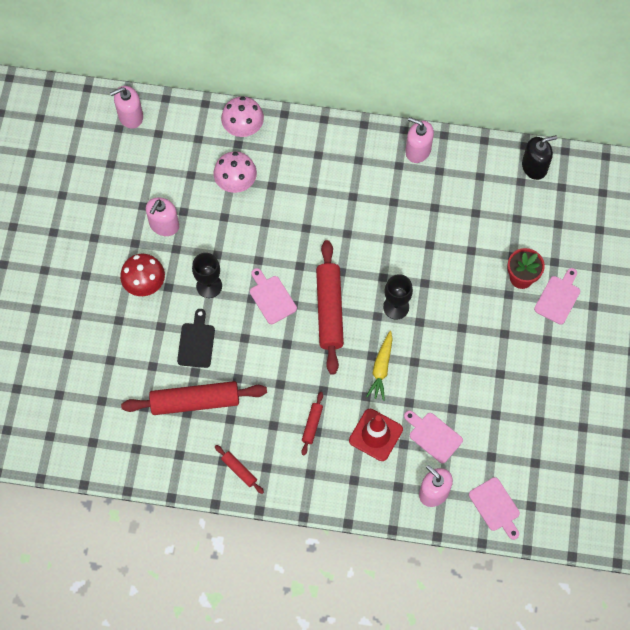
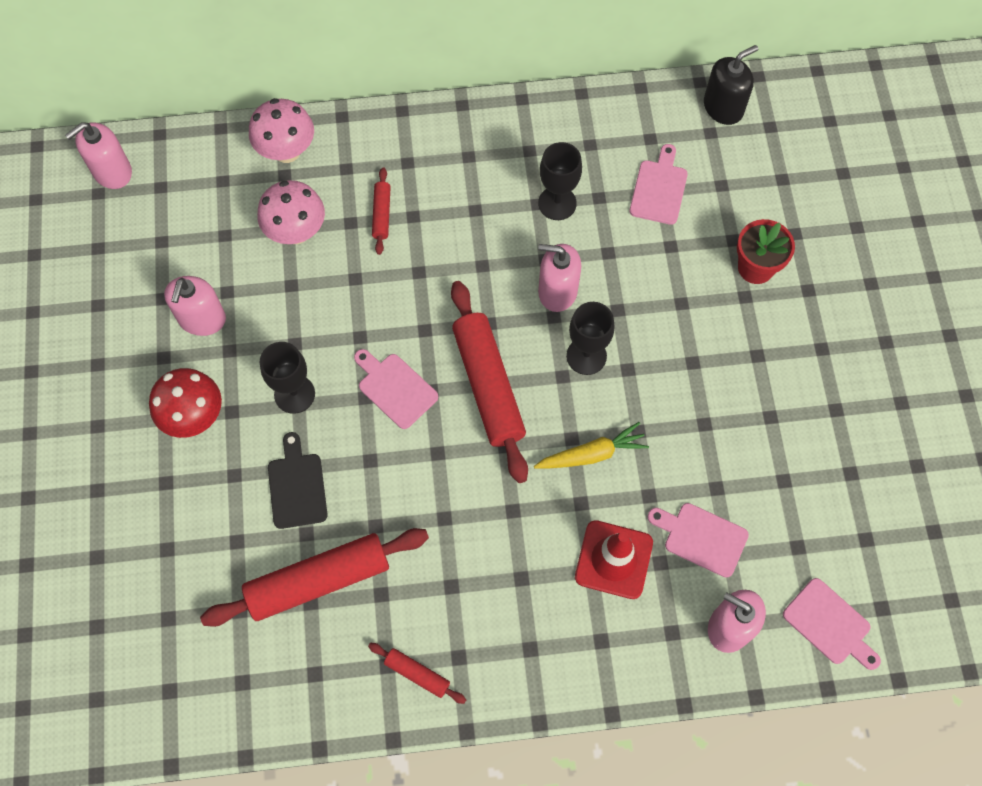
camera: 15 degrees left, 0 degrees up
(312, 425) = (511, 569): red rolling pin -> red rolling pin (381, 214)
(381, 368) = (592, 454): yellow carrot -> yellow carrot turned 105 degrees counterclockwise
(406, 204) = (557, 203): none -> black goblet
(418, 150) = (550, 123): pink soap dispenser -> pink soap dispenser (557, 291)
(558, 298) = (818, 284): pink cutting board -> pink cutting board (659, 189)

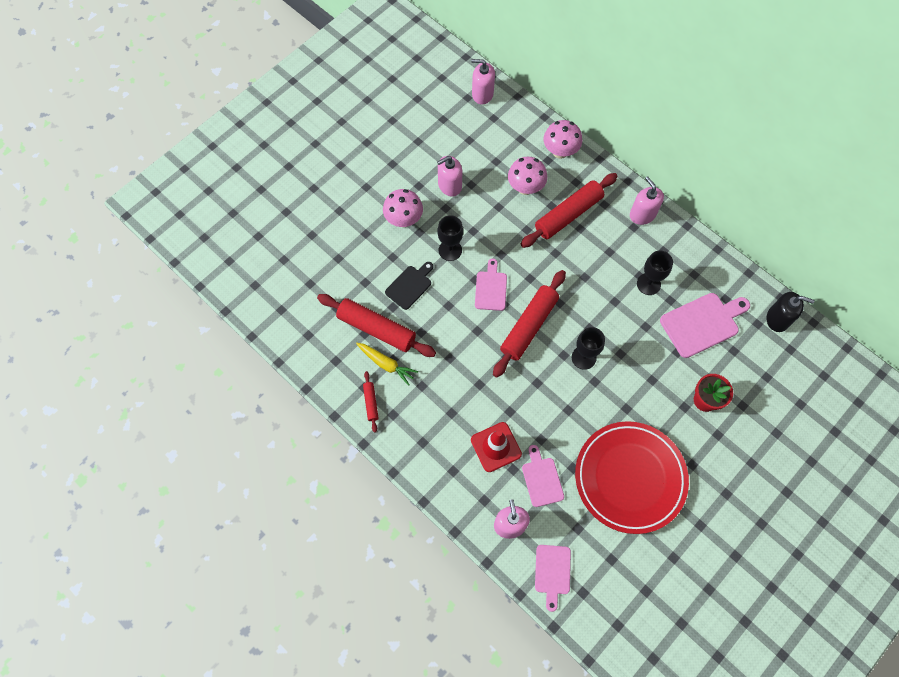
camera: 50 degrees right, 0 degrees up
(194, 416) = (404, 220): red mushroom -> pink mushroom
(381, 214) = (568, 215): red rolling pin -> red rolling pin, size x2.16
(557, 291) = (604, 319): pink soap dispenser -> pink soap dispenser (642, 214)
(592, 454) = (537, 398): yellow carrot -> yellow carrot (386, 364)
(659, 189) = (702, 323): pink cutting board -> pink cutting board, size x1.60
(782, 432) = (630, 478): none -> red plate

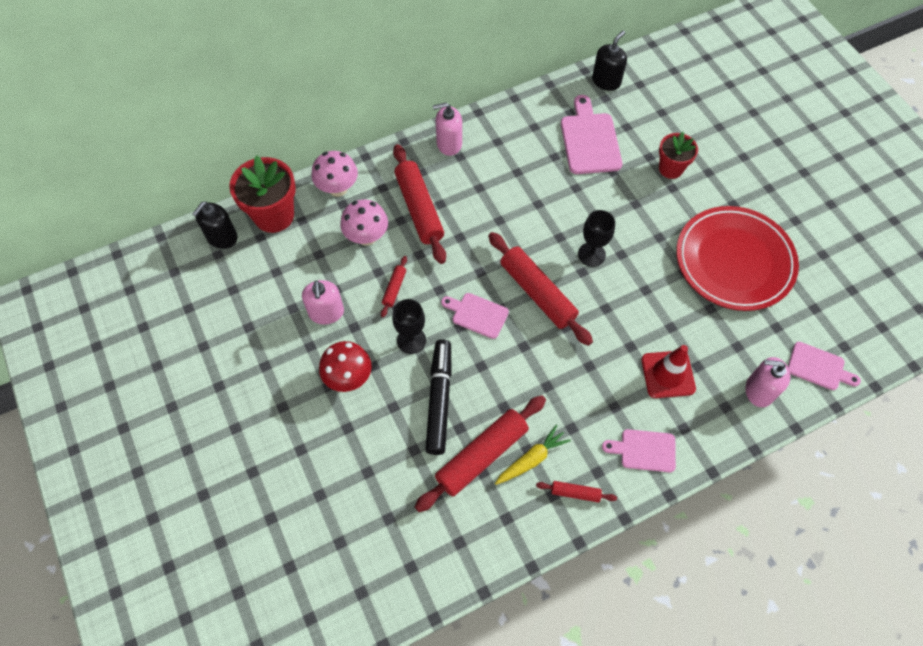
camera: 70 degrees left, 5 degrees down
(404, 220) = (348, 378): pink mushroom -> red mushroom
(410, 286) = (439, 399): black cutting board -> black marker
(482, 94) = (222, 237): pink soap dispenser -> black soap dispenser
(488, 223) = (394, 289): none -> red rolling pin
(516, 119) = (274, 215): none -> red flower pot
(541, 479) = (716, 342): pink cutting board -> pink cutting board (644, 450)
(648, 284) = (530, 168): black goblet -> none

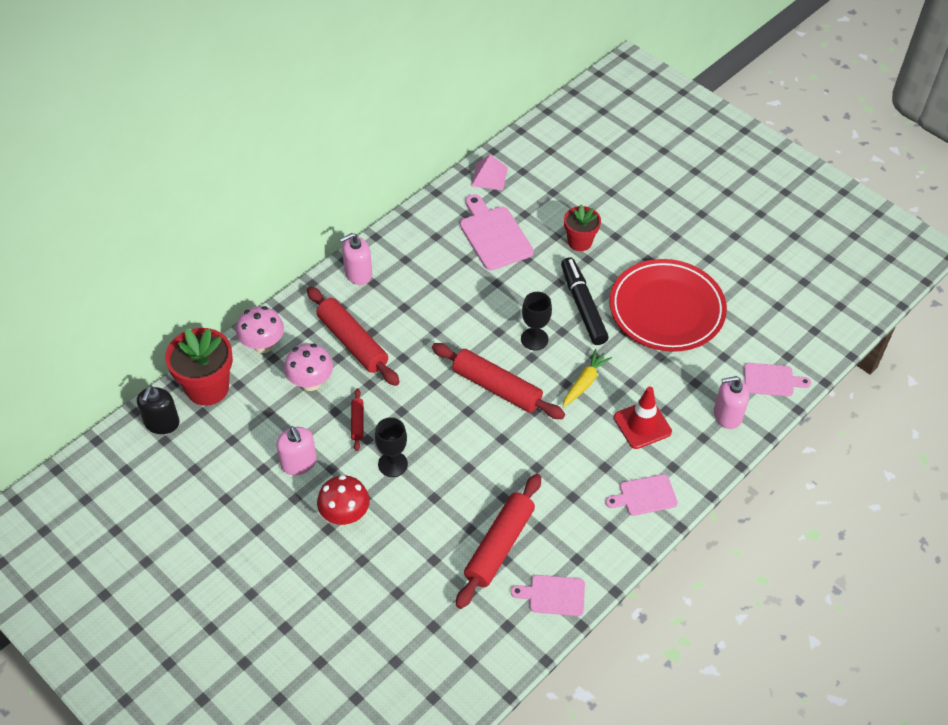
camera: 20 degrees left, 10 degrees down
(439, 399) = (440, 508): black marker -> black marker (583, 306)
(477, 315) = (447, 423): pink cutting board -> pink cutting board (553, 595)
(531, 459) = (546, 534): yellow carrot -> yellow carrot (584, 382)
(575, 493) = (596, 551): red rolling pin -> none
(606, 81) = (489, 176): black soap dispenser -> pink pyramid

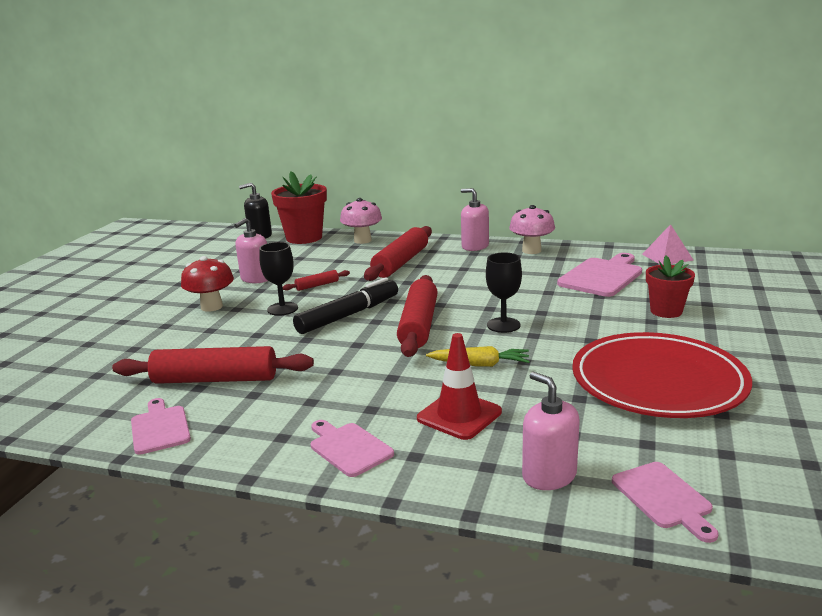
camera: 65 degrees right, 30 degrees down
(310, 382) = (342, 261): pink mushroom -> pink mushroom (531, 250)
(583, 306) = (584, 335): black marker -> black marker (348, 315)

